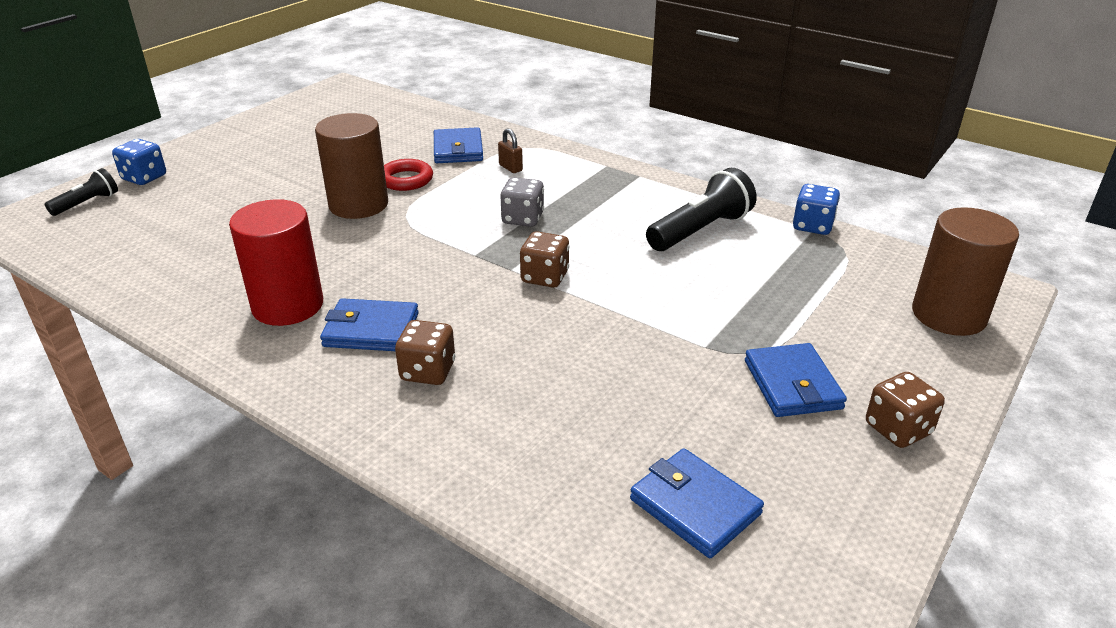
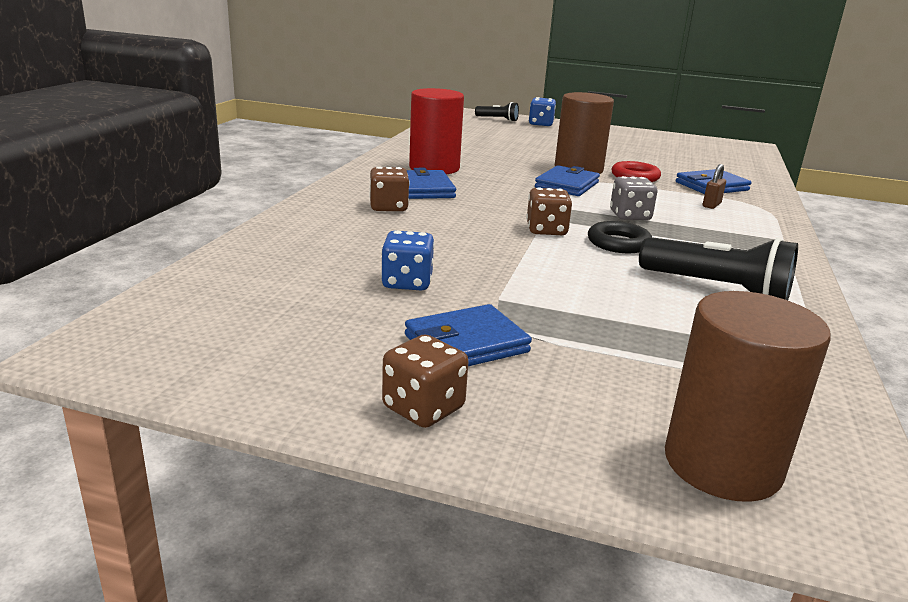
camera: 70 degrees right, 10 degrees down
(591, 246) = (618, 243): none -> black ring
(695, 506) = (267, 302): blue wallet -> blue wallet (567, 185)
(812, 226) = (830, 356): blue dice -> blue dice (407, 282)

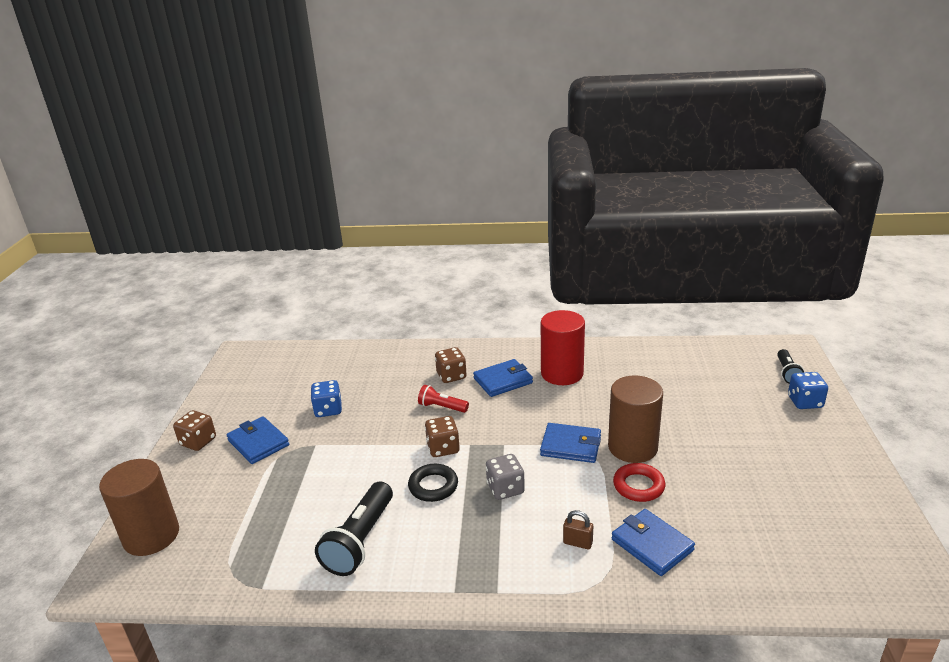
camera: 80 degrees right, 5 degrees up
(458, 220) = (442, 407): none -> red flashlight

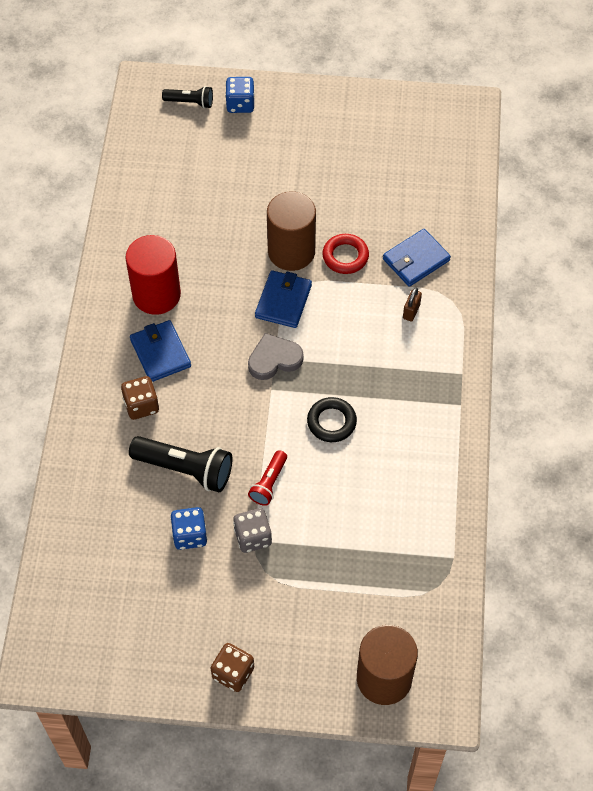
camera: 90 degrees left, 30 degrees up
(258, 443) = (243, 603): blue wallet -> none
(360, 540) = (400, 481): black flashlight -> black flashlight (185, 469)
(442, 407) = (202, 415): red flashlight -> red flashlight (269, 483)
(443, 448) = (274, 414): brown dice -> none
(503, 444) = (274, 359): none -> grey heart
(505, 489) = (340, 361): grey dice -> grey dice (253, 537)

